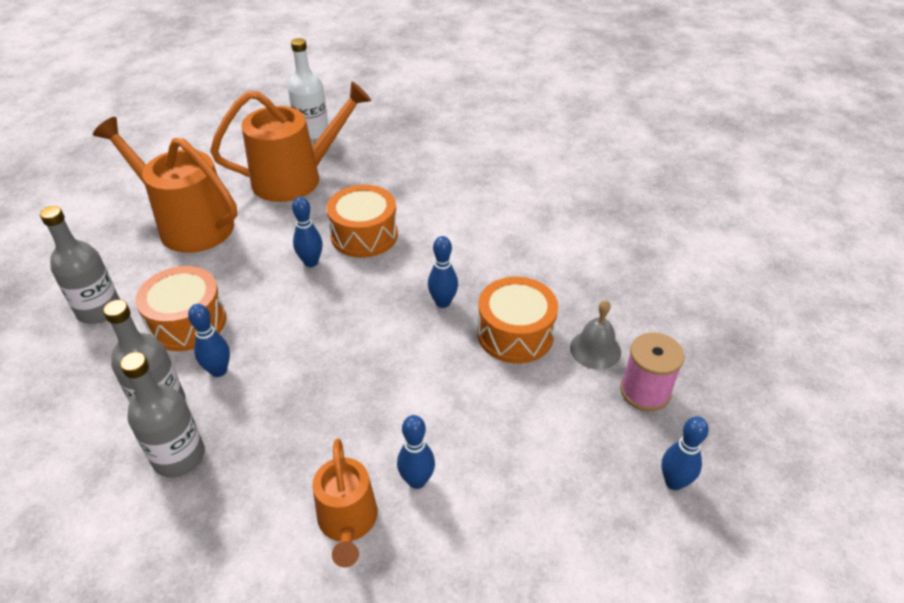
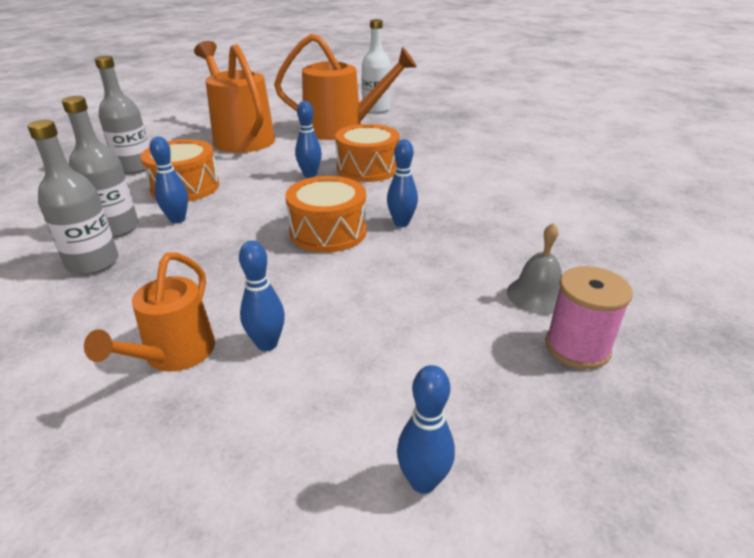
camera: 25 degrees right, 10 degrees down
(515, 334) = (456, 261): orange drum -> orange drum (328, 232)
(674, 482) = (566, 449): blue bowling pin -> blue bowling pin (423, 481)

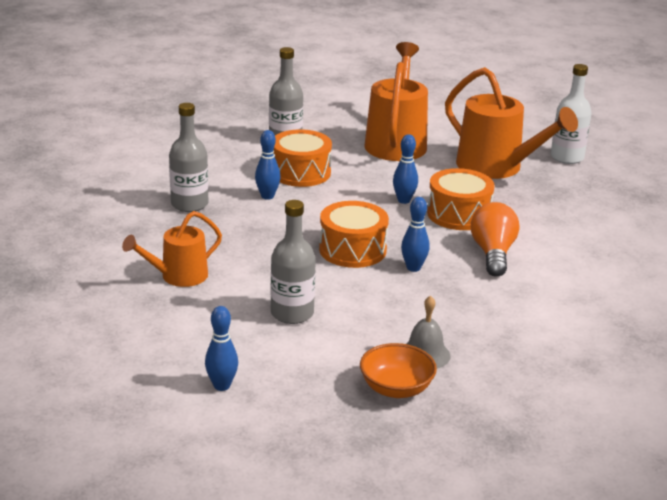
camera: 40 degrees right, 5 degrees down
(116, 228) = (224, 186): grey bottle -> grey bottle (292, 313)
(267, 344) = (228, 295): blue bowling pin -> none
(438, 185) = (493, 253): none -> orange light bulb
(577, 347) = (396, 388): pink spool -> orange bowl

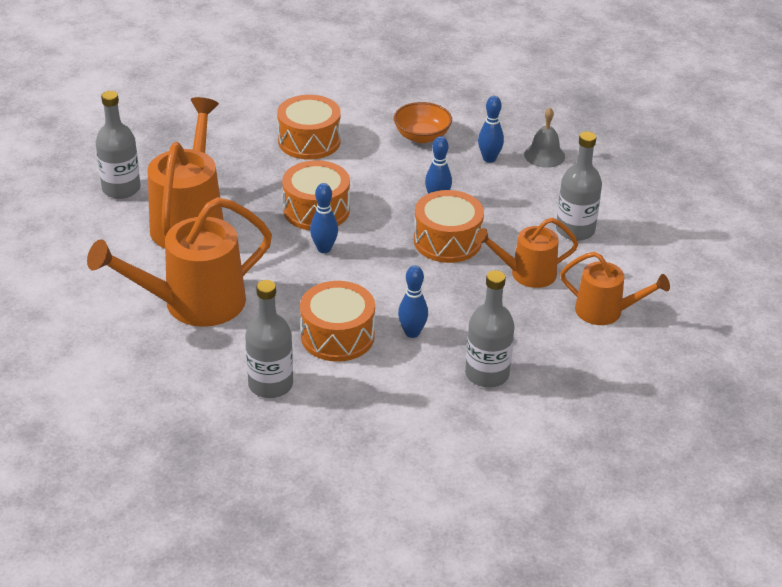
camera: 125 degrees left, 10 degrees up
(222, 386) = (693, 220): blue bowling pin -> blue bowling pin (489, 159)
(268, 264) = (526, 274): none -> orange watering can
(396, 388) = (596, 153): orange bowl -> orange bowl (422, 136)
(493, 253) = (366, 171): orange light bulb -> none
(567, 157) = (121, 189): white bottle -> grey bottle
(569, 246) = (309, 141): none -> orange drum

